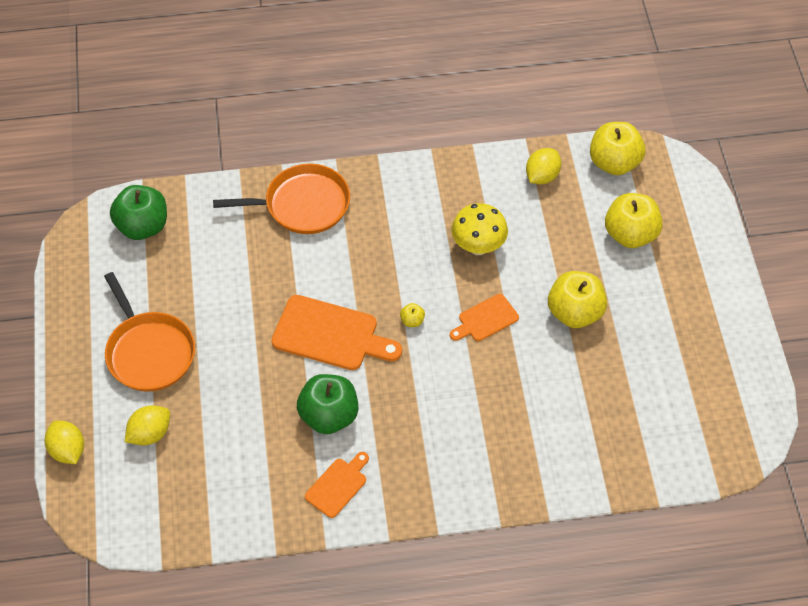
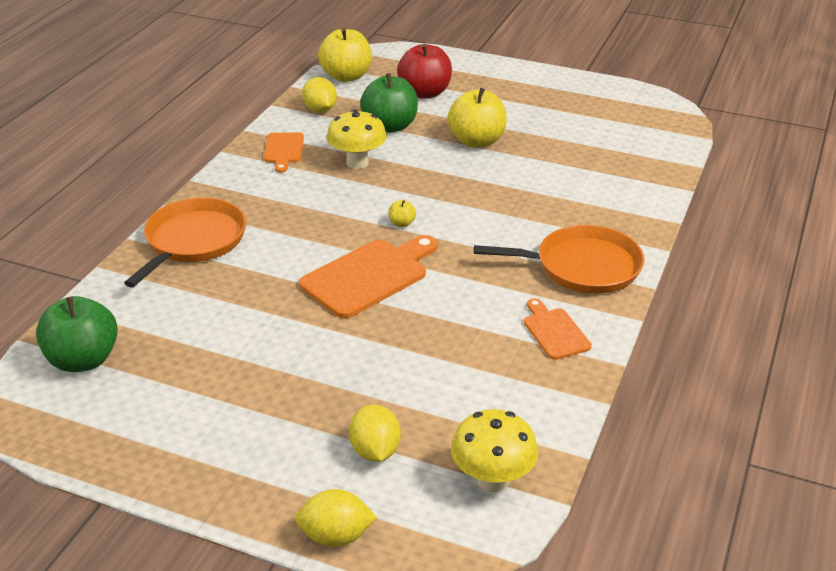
camera: 60 degrees left, 20 degrees down
(149, 352) = (261, 413): orange pan -> orange pan (582, 267)
(160, 513) = (492, 480): none -> yellow mushroom
(329, 416) = (466, 310): green apple -> green apple (390, 126)
(485, 319) = (440, 185): orange cutting board -> orange cutting board (283, 150)
(630, 234) = (425, 93): yellow apple -> red apple

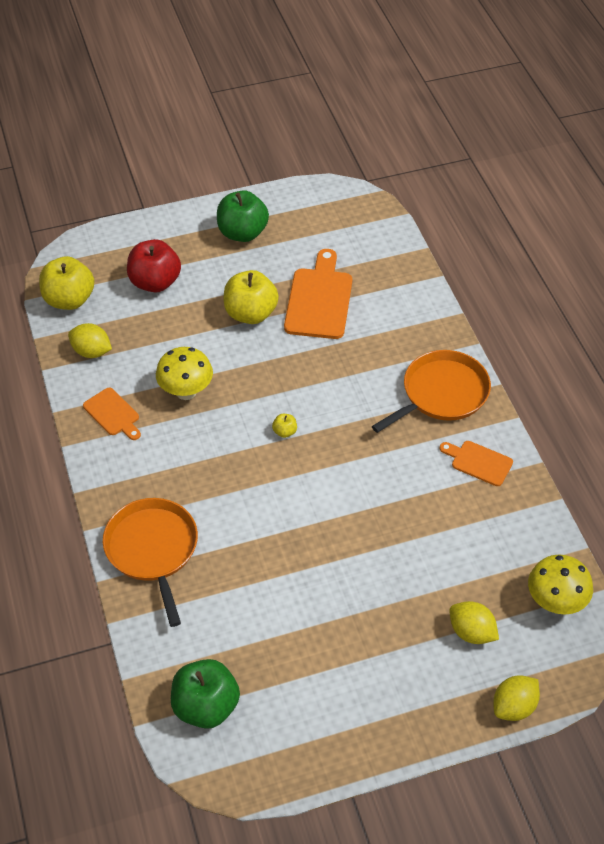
camera: 40 degrees left, 15 degrees up
(369, 276) = (315, 496): orange cutting board -> orange cutting board (319, 300)
(390, 126) = (168, 337): green apple -> green apple (242, 233)

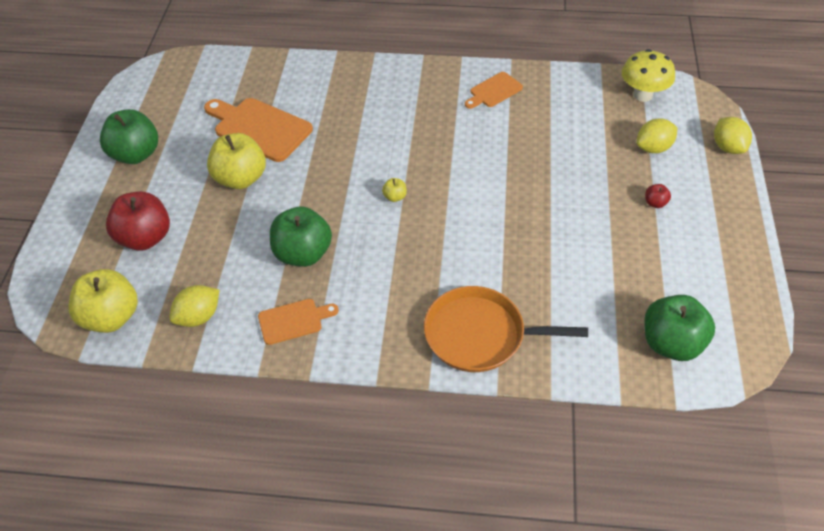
camera: 65 degrees left, 0 degrees up
(186, 391) = (303, 254): yellow mushroom -> green apple
(387, 652) = (655, 203): none -> red apple
(441, 394) = (413, 89): orange pan -> none

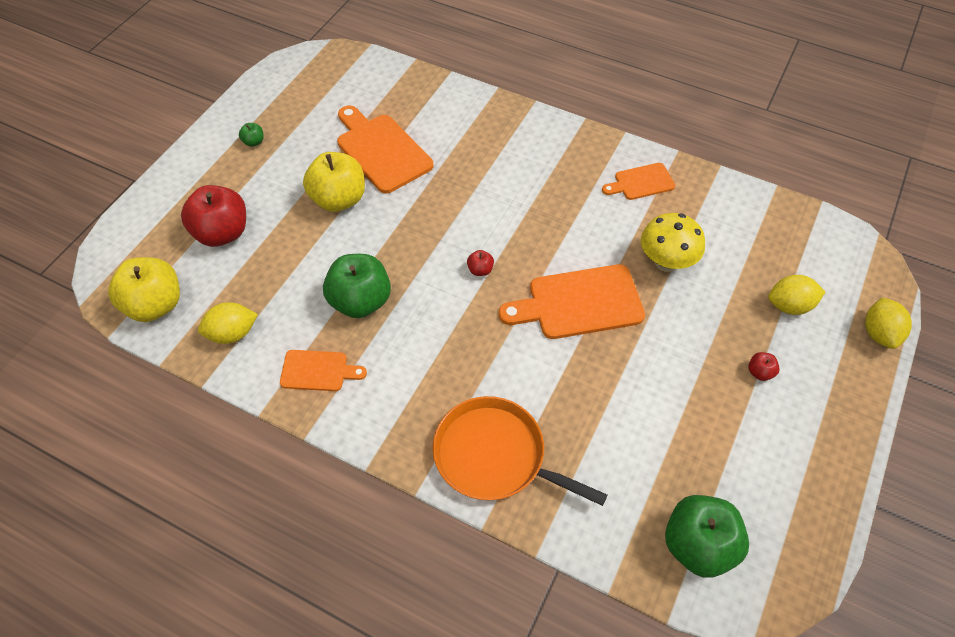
camera: 20 degrees right, 5 degrees up
(136, 154) = (254, 142): green apple -> green apple, size x0.42
(395, 197) = (480, 270): yellow apple -> red apple
(490, 197) = (579, 303): none -> orange cutting board
(642, 95) = (807, 238): yellow mushroom -> yellow mushroom (666, 262)

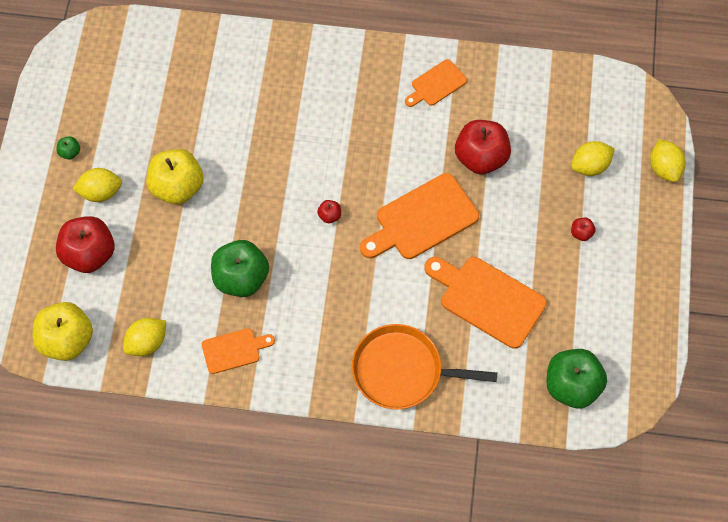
camera: 20 degrees left, 10 degrees up
(263, 183) = (101, 192): none -> yellow lemon
(381, 150) = (193, 124): orange cutting board -> orange cutting board (488, 299)
(666, 262) = (481, 157): yellow mushroom -> red apple

